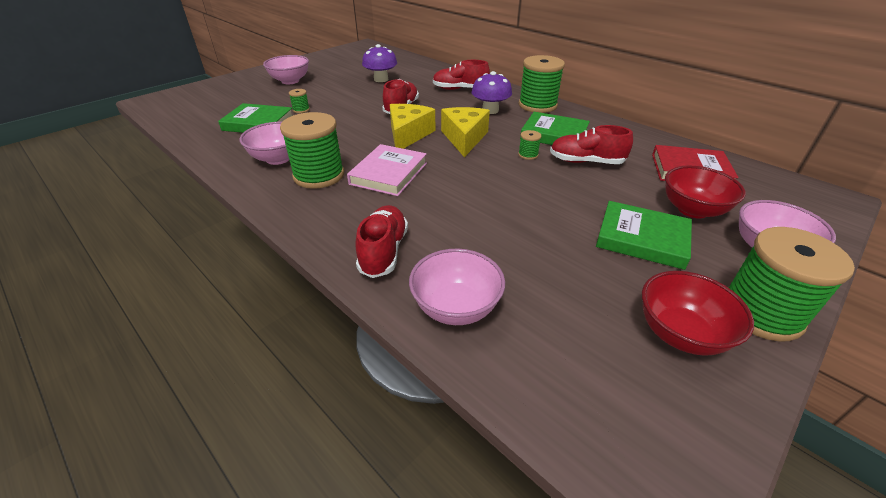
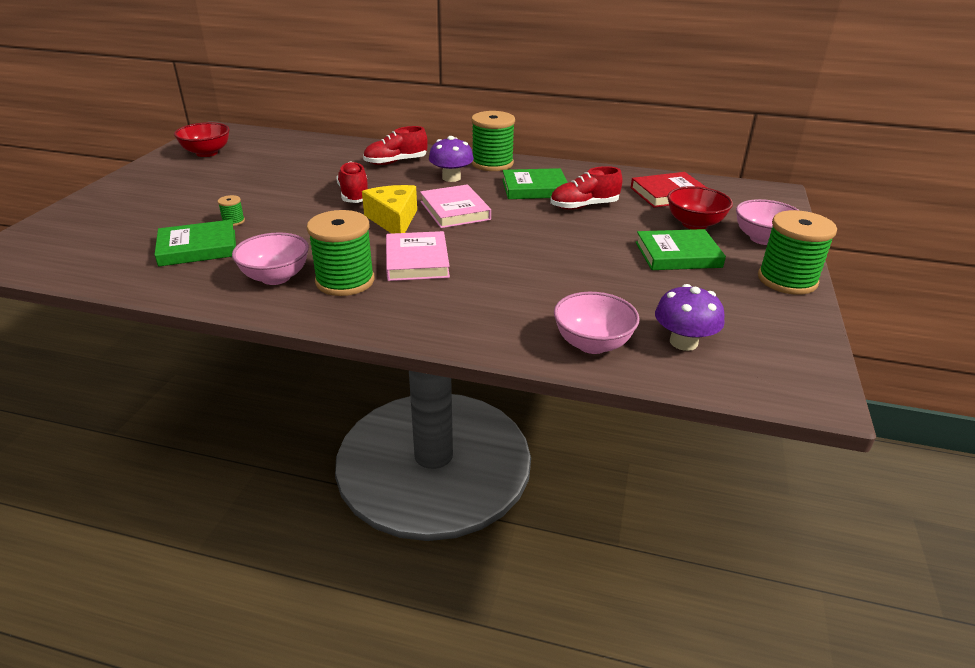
camera: 30 degrees left, 5 degrees down
(290, 81) = (172, 192): pink bowl -> none
(381, 79) = (291, 168): purple mushroom -> purple mushroom (683, 342)
(383, 251) = (489, 324): red shoe -> none
(464, 138) = (455, 210): yellow cheese -> pink book
(528, 155) = (529, 212): green spool -> none
(680, 334) = (752, 308): red bowl -> red bowl (207, 153)

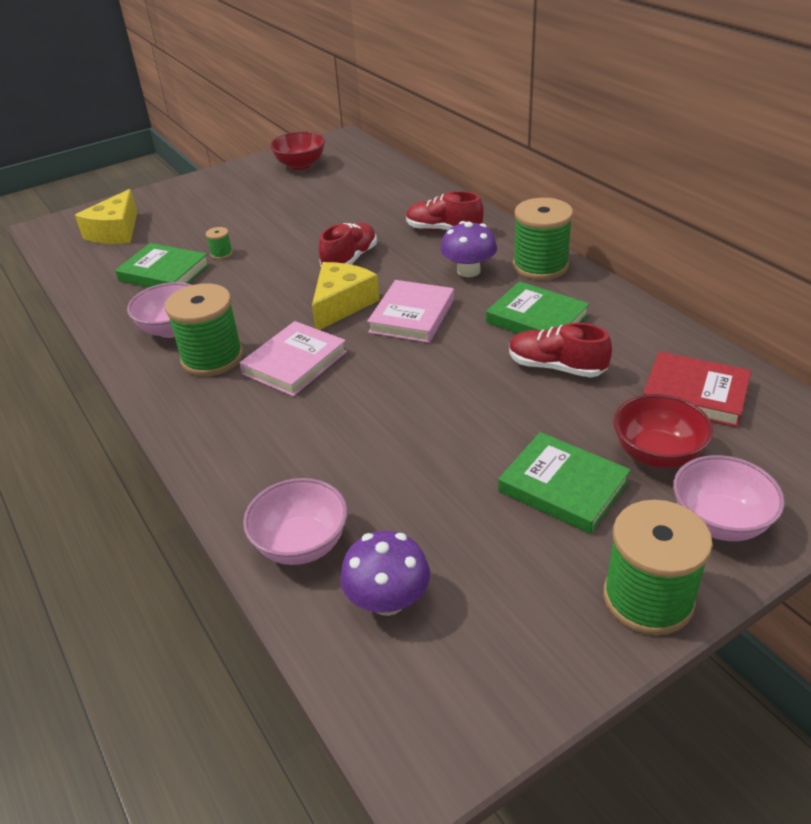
camera: 45 degrees right, 5 degrees up
(87, 237) = (115, 231): none -> yellow cheese

